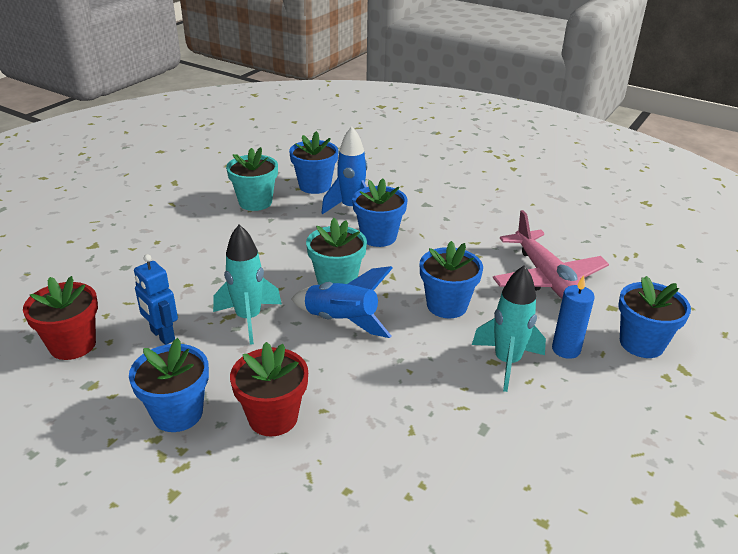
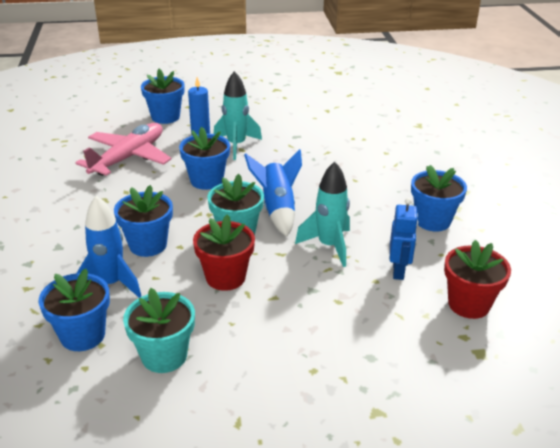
camera: 130 degrees left, 0 degrees up
(273, 417) = (384, 191): red flower pot -> red flower pot (225, 277)

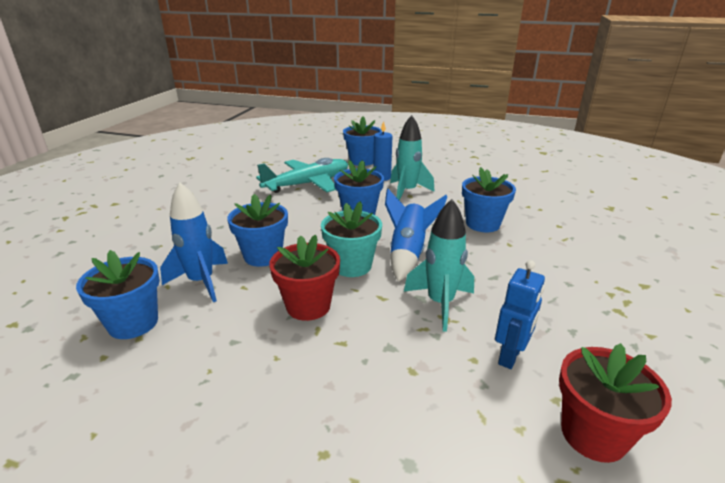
camera: 25 degrees right, 5 degrees down
(129, 157) = (308, 184): pink plane -> turquoise plane
(164, 356) = (181, 371): turquoise flower pot -> none
(432, 221) = (584, 308): blue flower pot -> blue flower pot (482, 224)

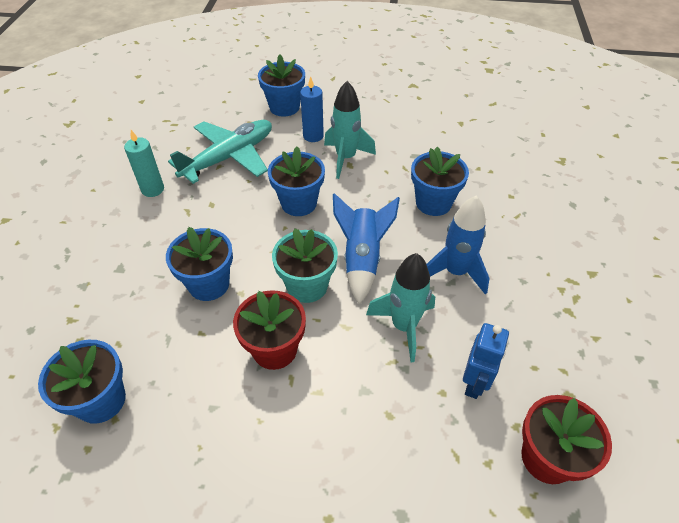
camera: 10 degrees left, 20 degrees up
(201, 282) = (153, 332): blue rocket -> blue rocket (455, 272)
(238, 196) = (153, 189): none -> turquoise candle

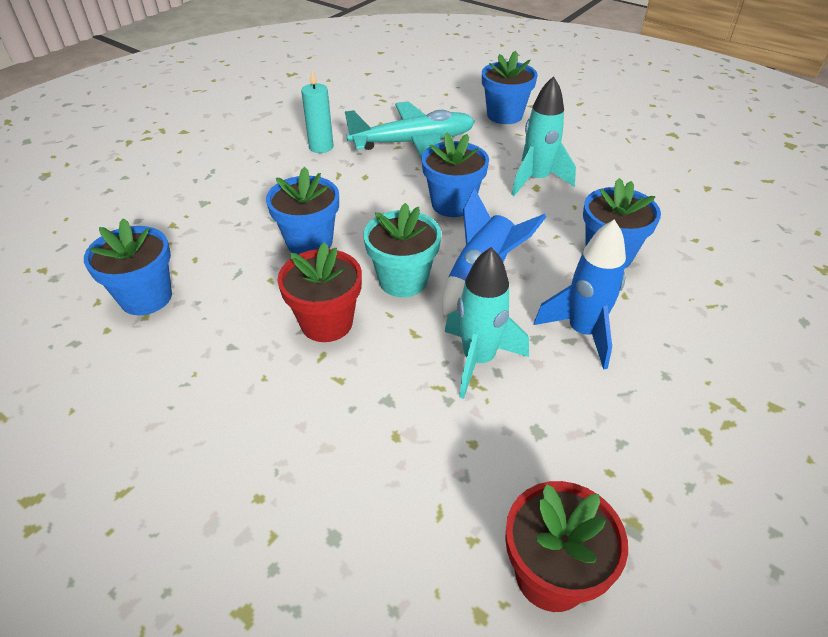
camera: 30 degrees right, 5 degrees down
(313, 136) = (515, 149): blue candle -> none
(474, 383) = (519, 452): blue robot -> none

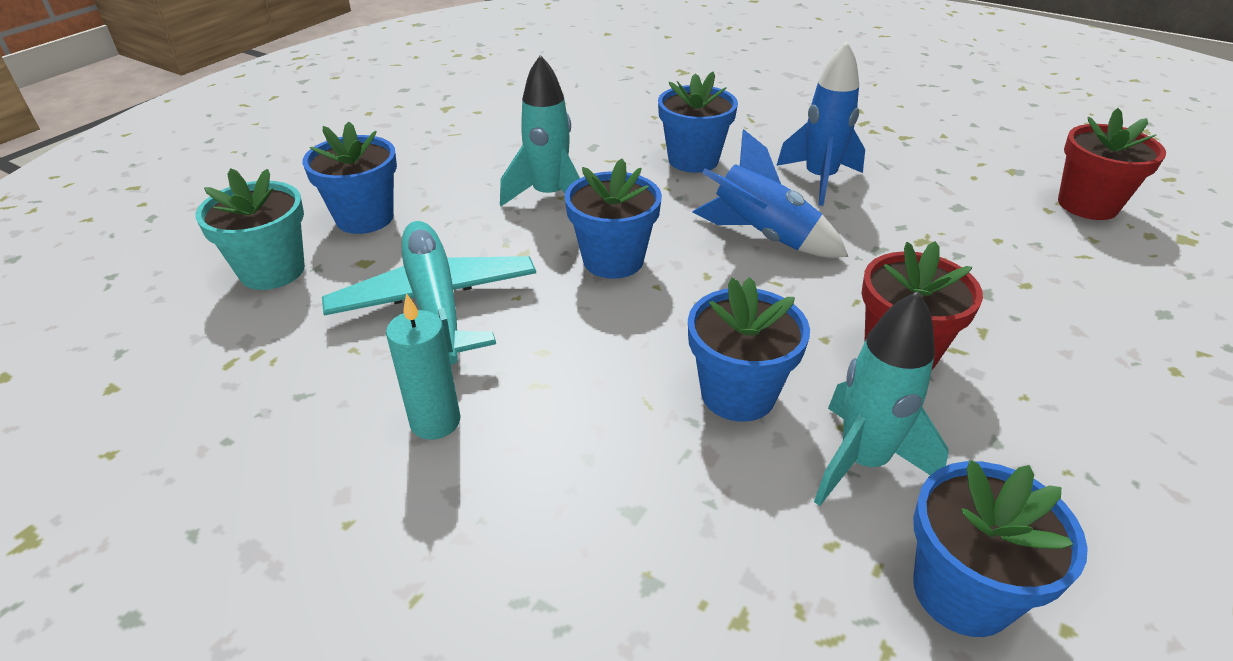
camera: 95 degrees left, 5 degrees down
(403, 280) = (790, 294): turquoise flower pot -> turquoise flower pot (272, 271)
(478, 360) = (892, 237): turquoise rocket -> turquoise rocket (862, 462)

